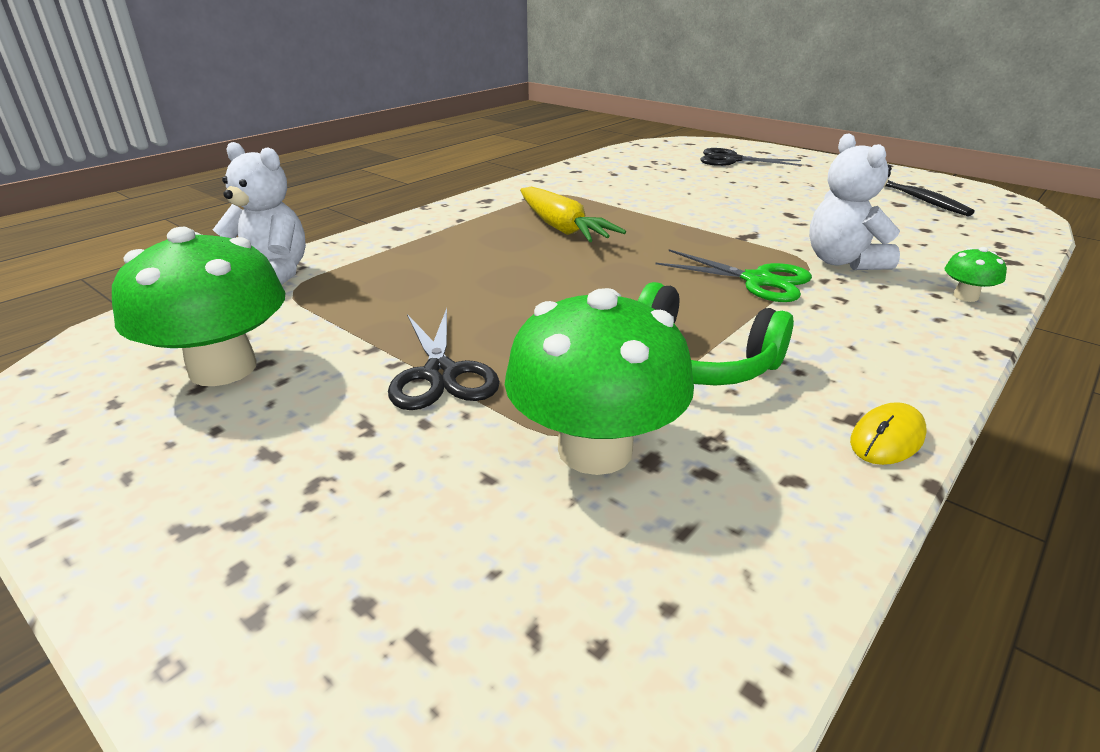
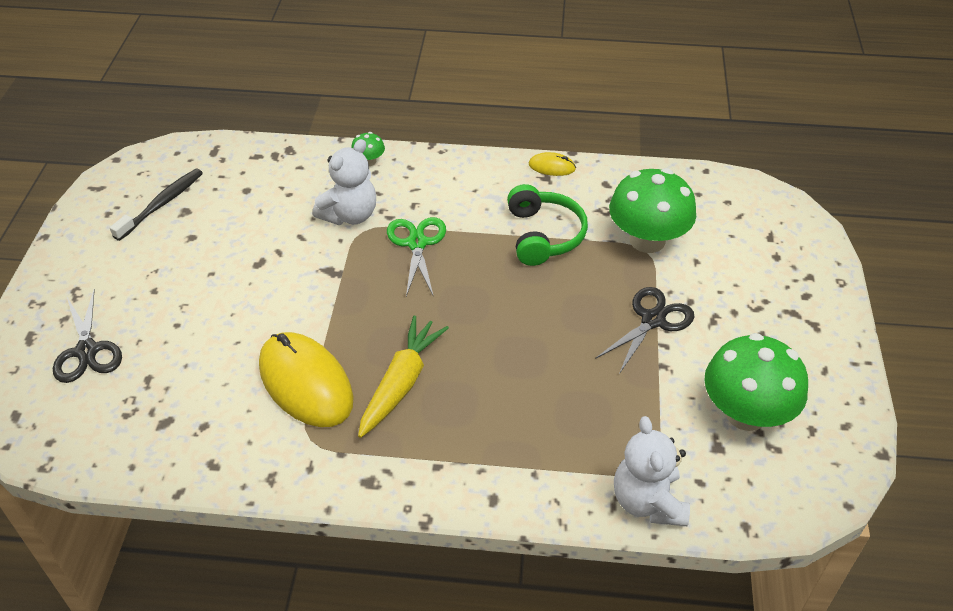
camera: 125 degrees left, 15 degrees up
(612, 202) = (306, 383): none -> yellow mouse

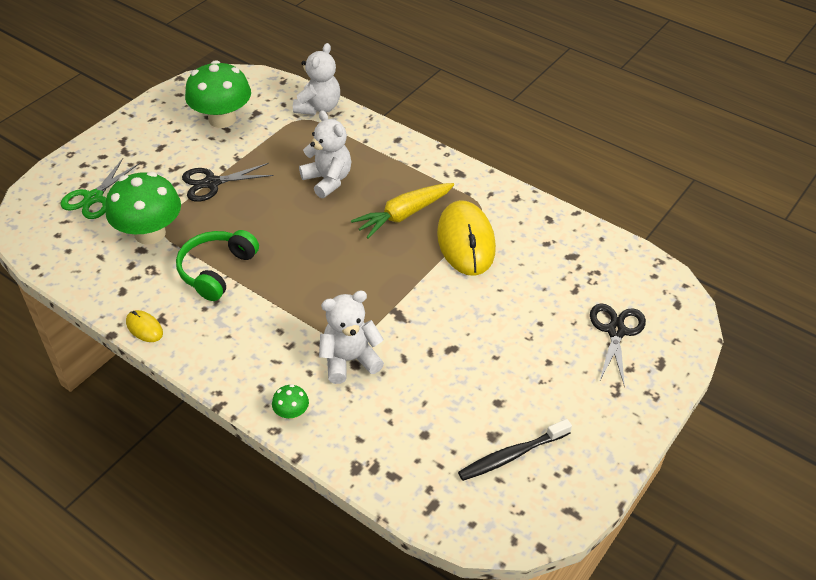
camera: 150 degrees left, 0 degrees up
(417, 243) = (315, 308): green scissors -> green scissors (93, 198)
(528, 387) = (328, 180): none -> white teddy bear

